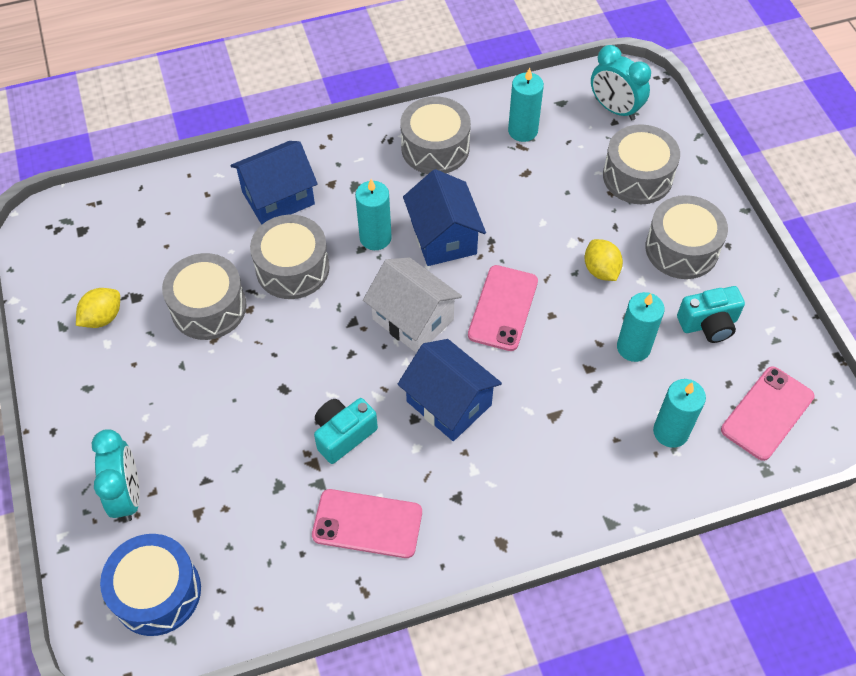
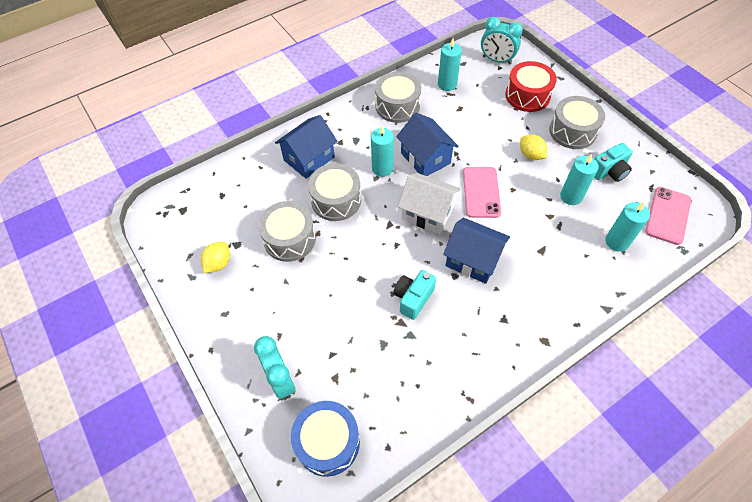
camera: 15 degrees left, 0 degrees up
(367, 524) = (453, 353): pink phone -> none
(637, 176) = (527, 95): grey drum -> red drum

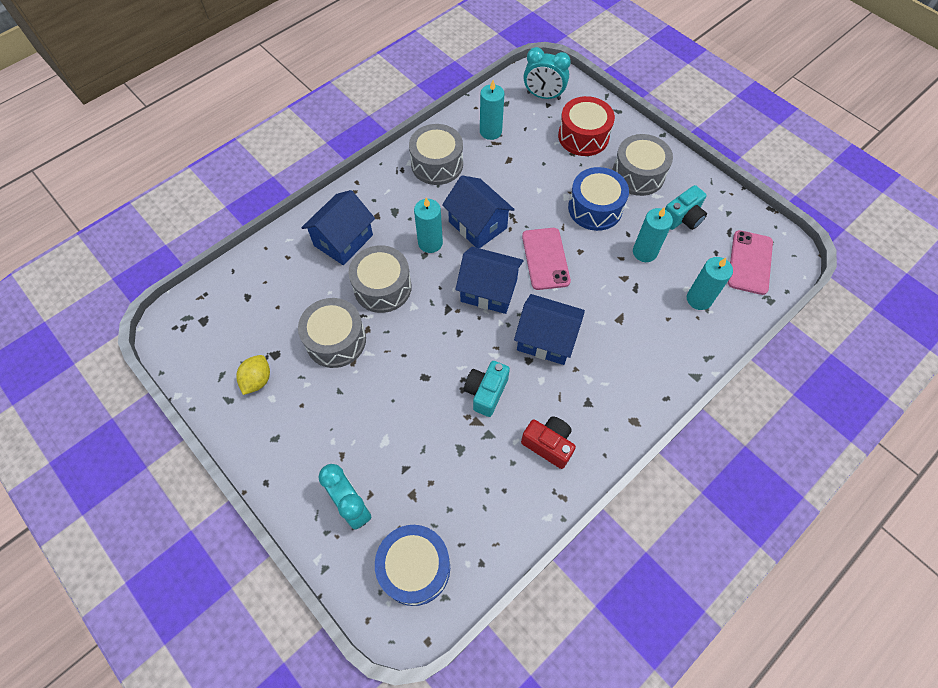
camera: 10 degrees left, 5 degrees up
(427, 213) = (489, 290): white house -> blue house
(463, 351) = (548, 444): none -> red camera
(530, 155) = (595, 208): yellow lemon -> blue drum

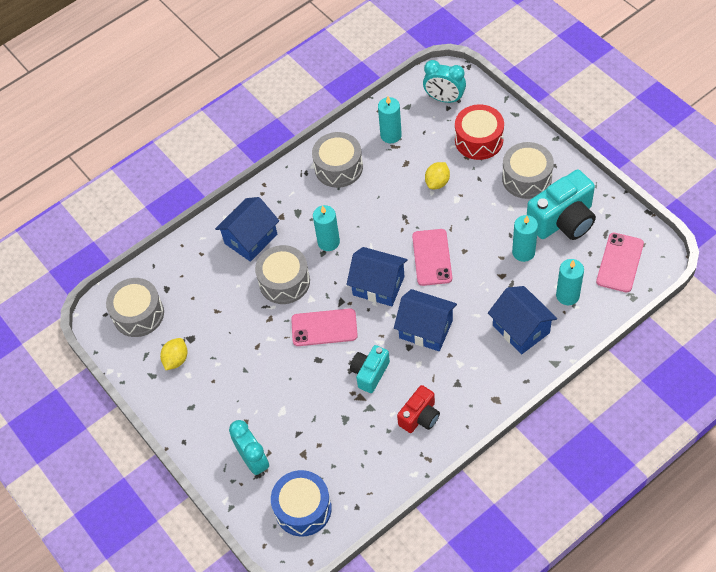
camera: 10 degrees right, 5 degrees down
(336, 340) = (242, 327): grey drum -> grey drum (138, 314)
(430, 339) = (324, 328): none -> pink phone
(477, 225) = (372, 225): blue house -> blue house (521, 329)
(544, 179) = (437, 182): none -> yellow lemon
(548, 444) = (420, 417): red camera -> red camera turned 90 degrees clockwise
(595, 208) = (482, 210): blue drum -> none
(682, 218) = (563, 220): turquoise camera -> turquoise camera, size x1.72

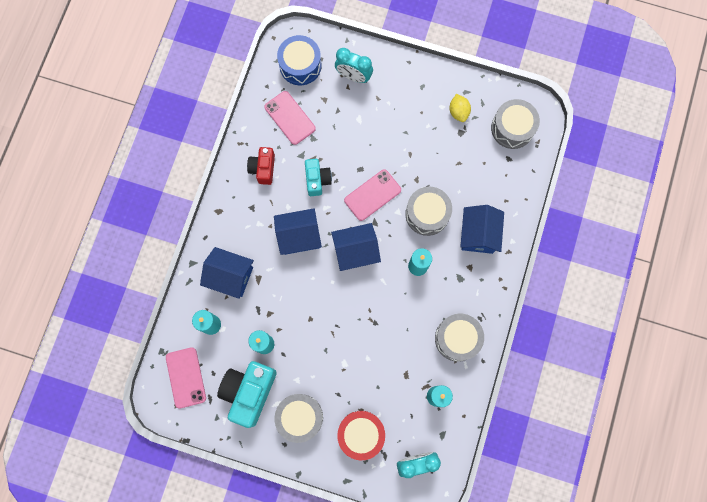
camera: 140 degrees right, 20 degrees up
(432, 257) = (331, 298): pink phone -> pink phone (290, 118)
(437, 182) = (369, 370): yellow lemon -> none

